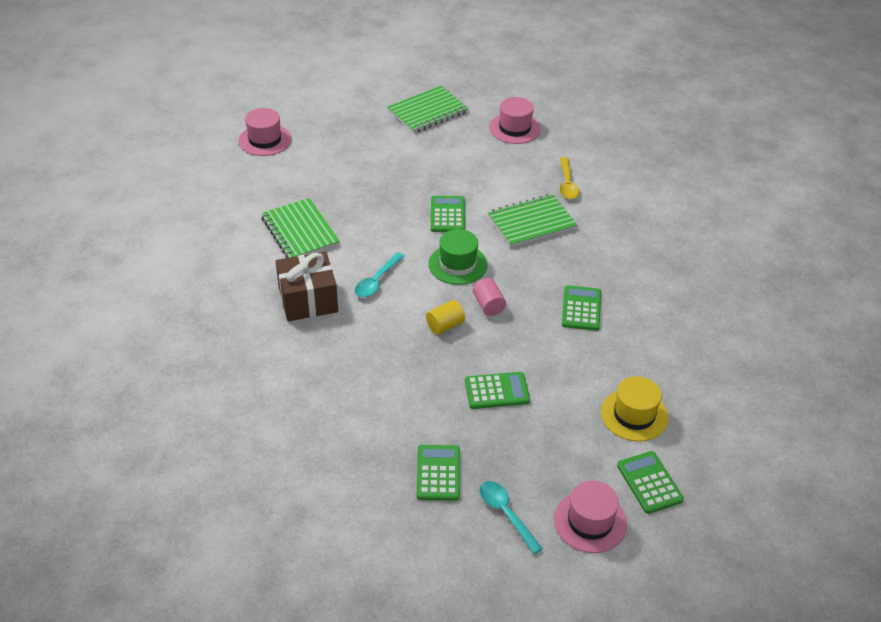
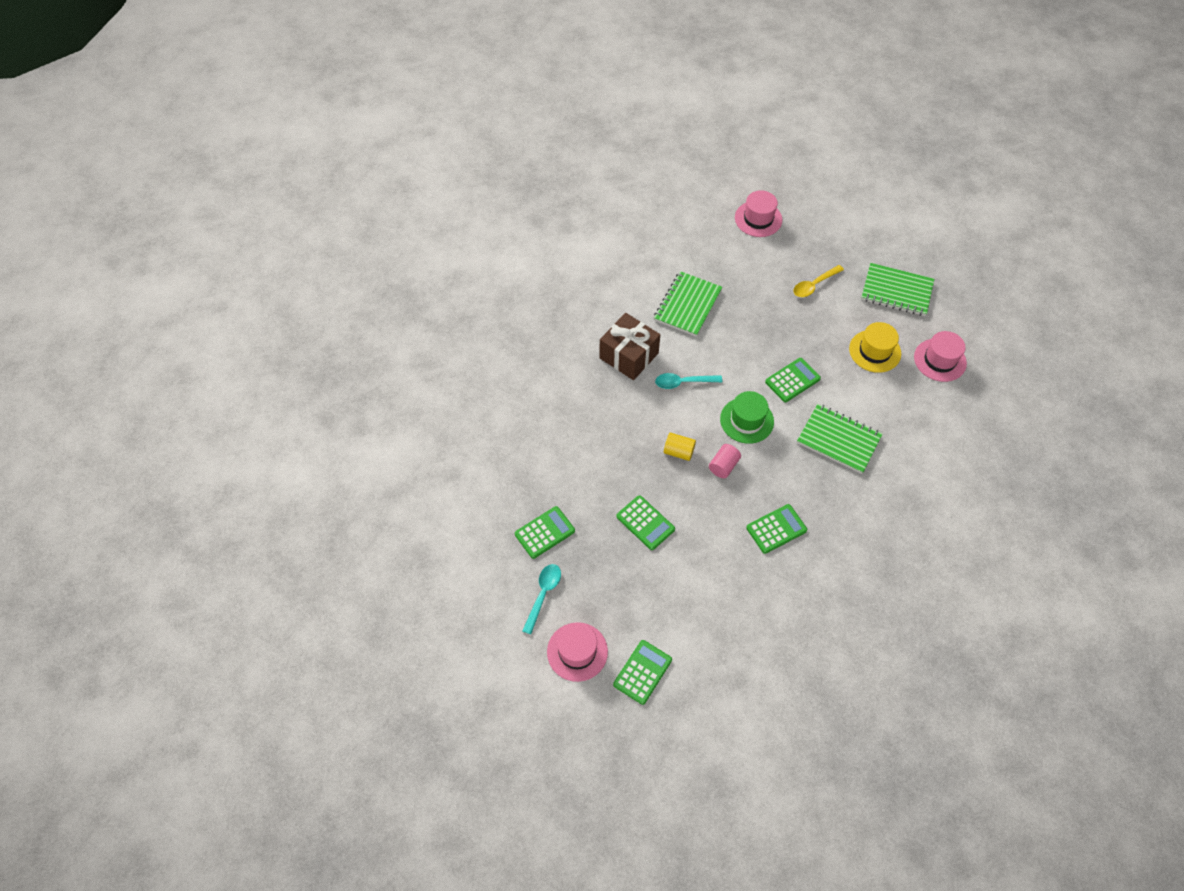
camera: 55 degrees right, 15 degrees up
(567, 184) = (909, 437): yellow spoon -> yellow spoon (814, 285)
(634, 415) = (699, 626): yellow hat -> yellow hat (875, 351)

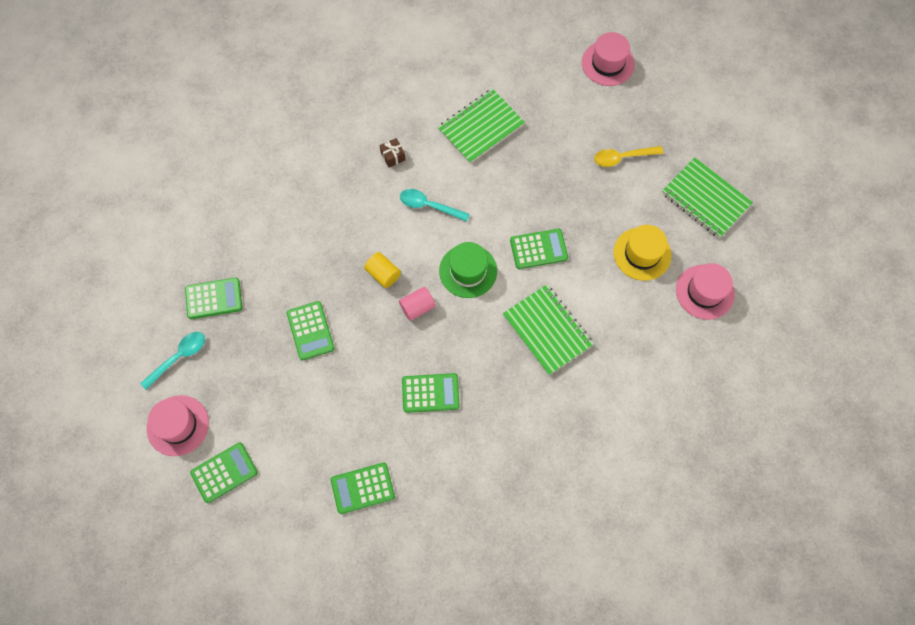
camera: 25 degrees right, 10 degrees up
(629, 355) = (393, 156): brown gift -> brown gift, size x0.42
(768, 630) = (362, 488): none -> green calculator

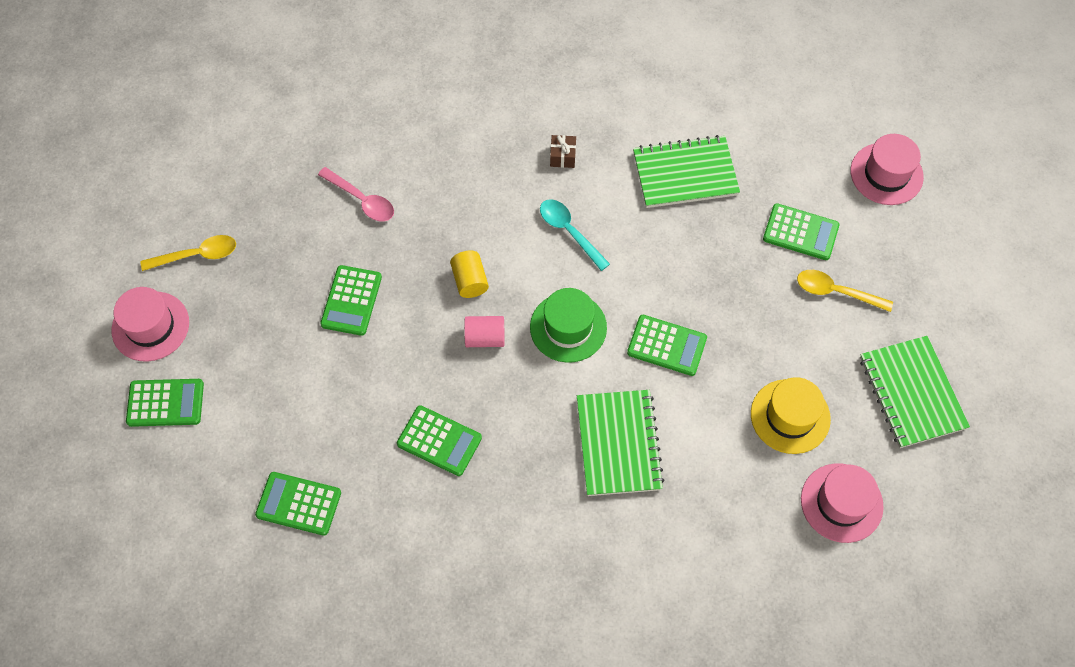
camera: 30 degrees right, 5 degrees down
(178, 357) = (196, 255): turquoise spoon -> yellow spoon
(214, 298) = (272, 212): green calculator -> green calculator (800, 232)
(273, 257) = (362, 200): none -> pink spoon

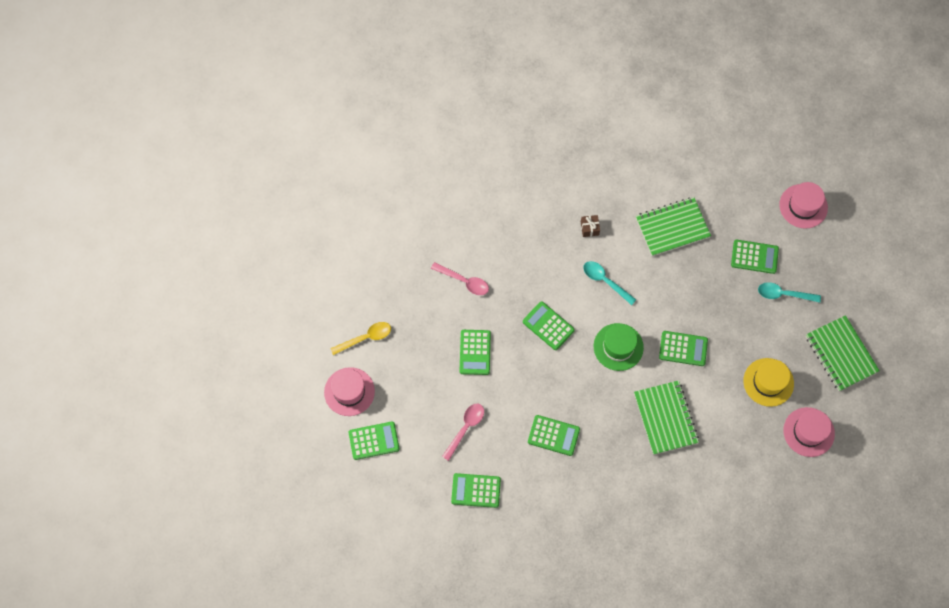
camera: 10 degrees left, 5 degrees up
(308, 408) = (465, 428): none -> pink spoon
(470, 281) = (548, 326): yellow cylinder -> green calculator
(485, 338) = (567, 363): pink cylinder -> none
(836, 292) = (784, 294): yellow spoon -> turquoise spoon

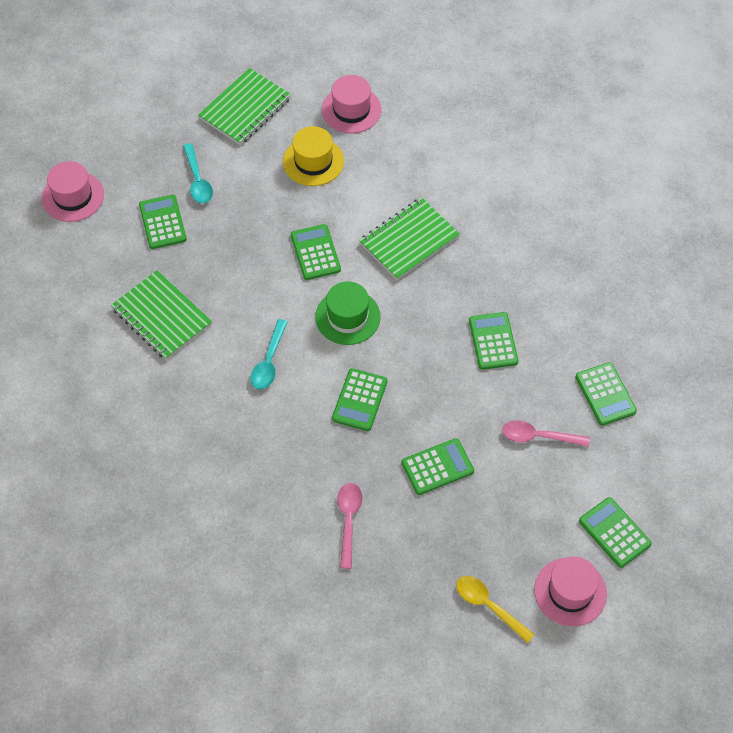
camera: 115 degrees left, 10 degrees down
(589, 228) = (204, 405): brown gift -> none

